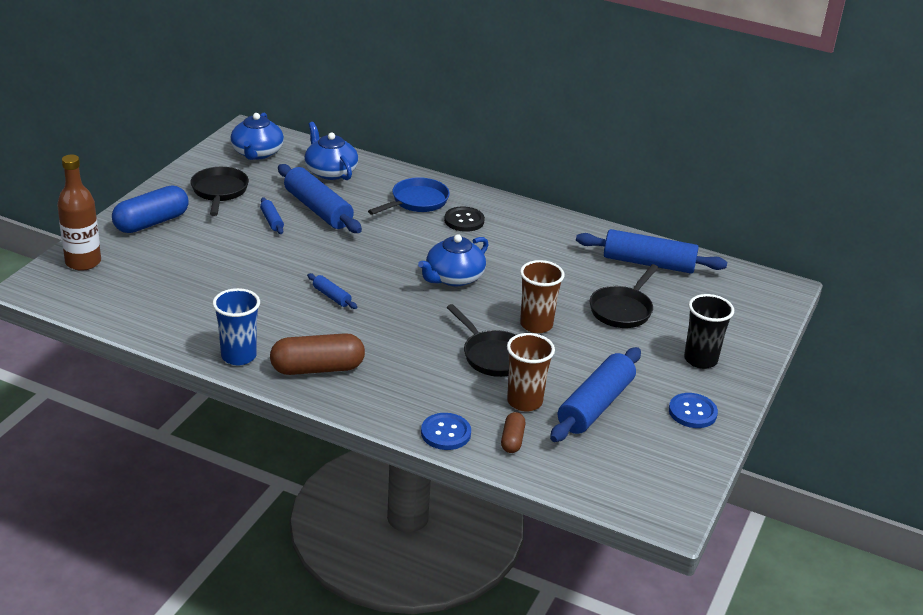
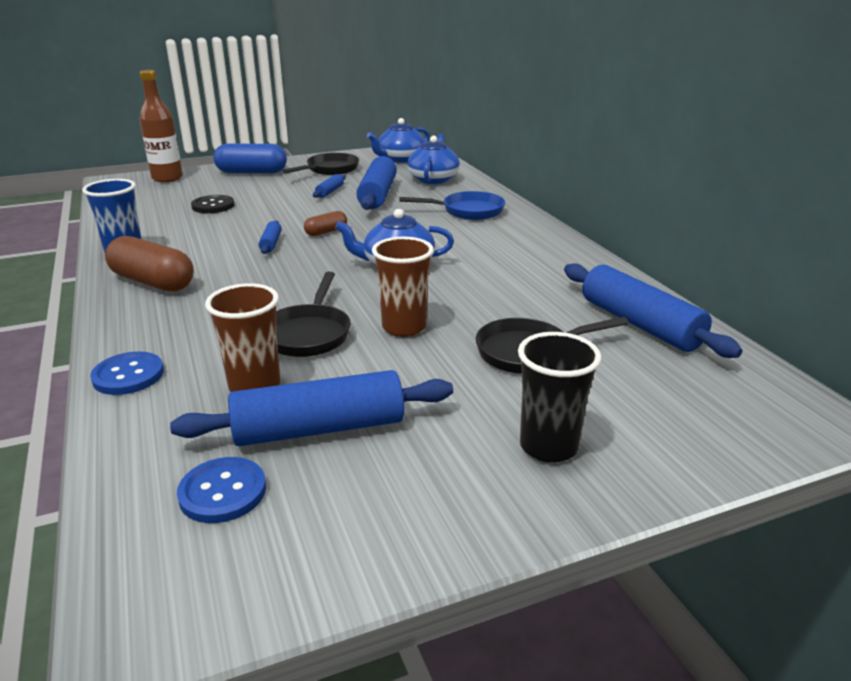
camera: 45 degrees right, 5 degrees down
(464, 220) = (487, 233): black button -> black button (213, 206)
(512, 440) = (167, 415): brown capsule -> brown capsule (326, 232)
(692, 412) = (427, 504): blue button -> blue button (222, 492)

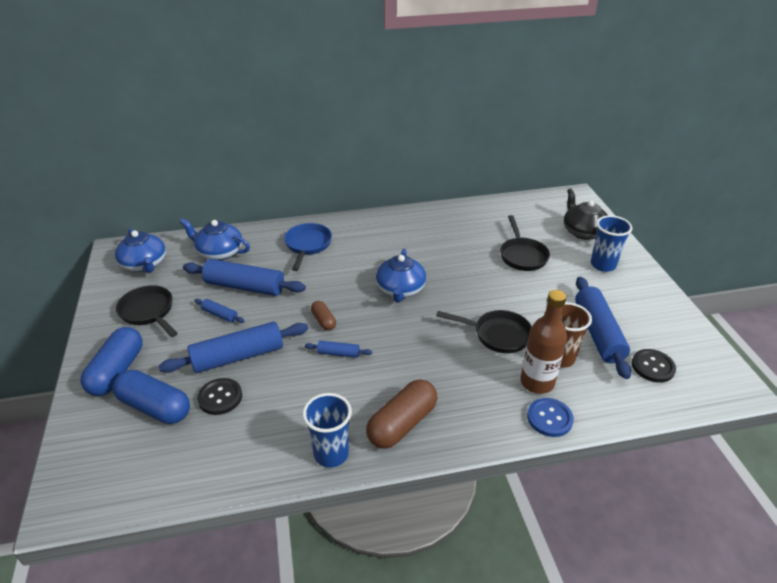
camera: 80 degrees left, 10 degrees up
(167, 178) = (90, 448): brown bottle -> brown bottle (537, 382)
(206, 188) = (155, 407): none -> blue capsule
(222, 492) = (653, 367): blue button -> black button
(404, 327) = (492, 295): brown cup -> none
(548, 446) = (603, 265): black cup -> blue cup
(640, 324) = (494, 216): blue rolling pin -> blue rolling pin (238, 356)
(666, 424) = (583, 232): none -> black teapot

